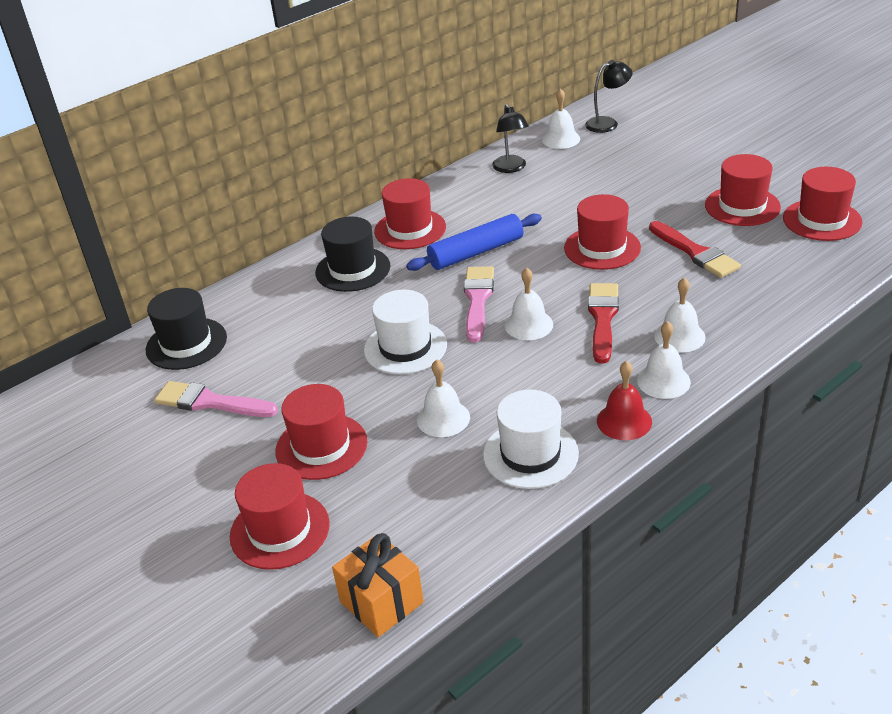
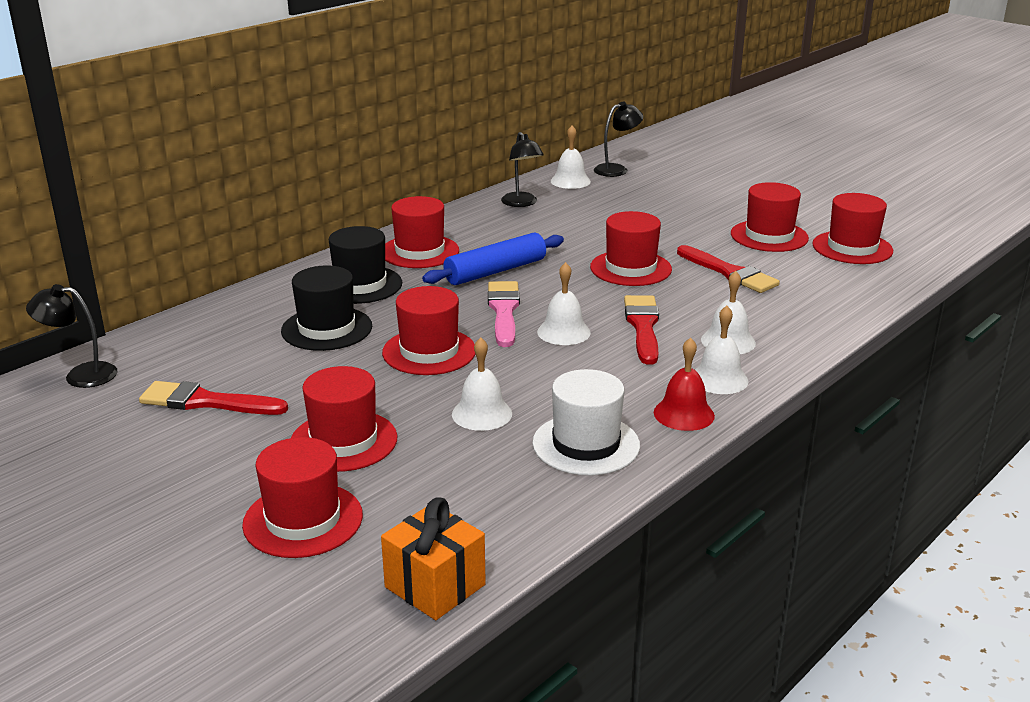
camera: 10 degrees left, 10 degrees down
(109, 372) = (80, 375): none -> black lamp
(186, 344) = (173, 349): black hat -> black hat (327, 329)
(210, 402) = (206, 402): pink brush -> red brush
(405, 347) = (429, 351): white hat -> red hat

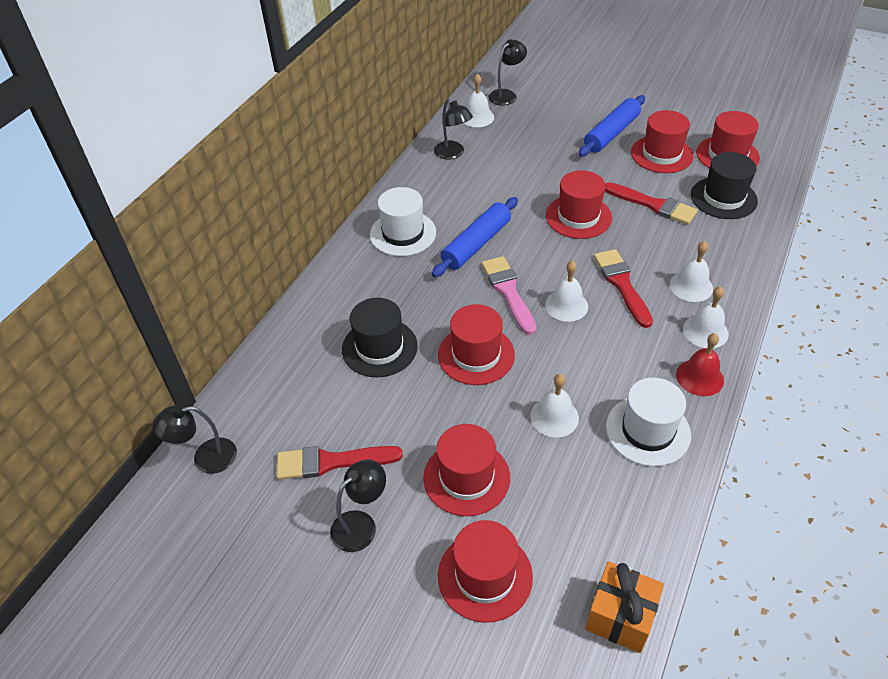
camera: 15 degrees left, 20 degrees up
(199, 453) = (361, 524): none -> black lamp
(360, 285) = (377, 286): black hat -> black hat (723, 198)
(419, 251) = (403, 233): red hat -> white hat
(719, 213) = (611, 133): none -> blue rolling pin

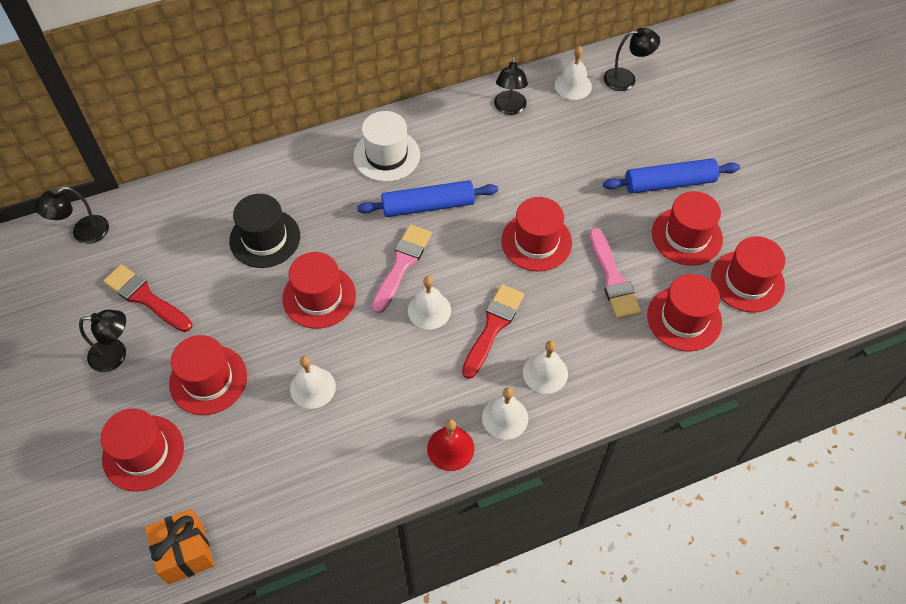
camera: 40 degrees right, 10 degrees up
(205, 458) = (83, 233): black lamp -> black lamp turned 60 degrees counterclockwise
(647, 430) = (361, 453): white hat -> none
(653, 205) = (613, 278): red brush -> pink brush
(723, 198) = (684, 318): black hat -> red hat

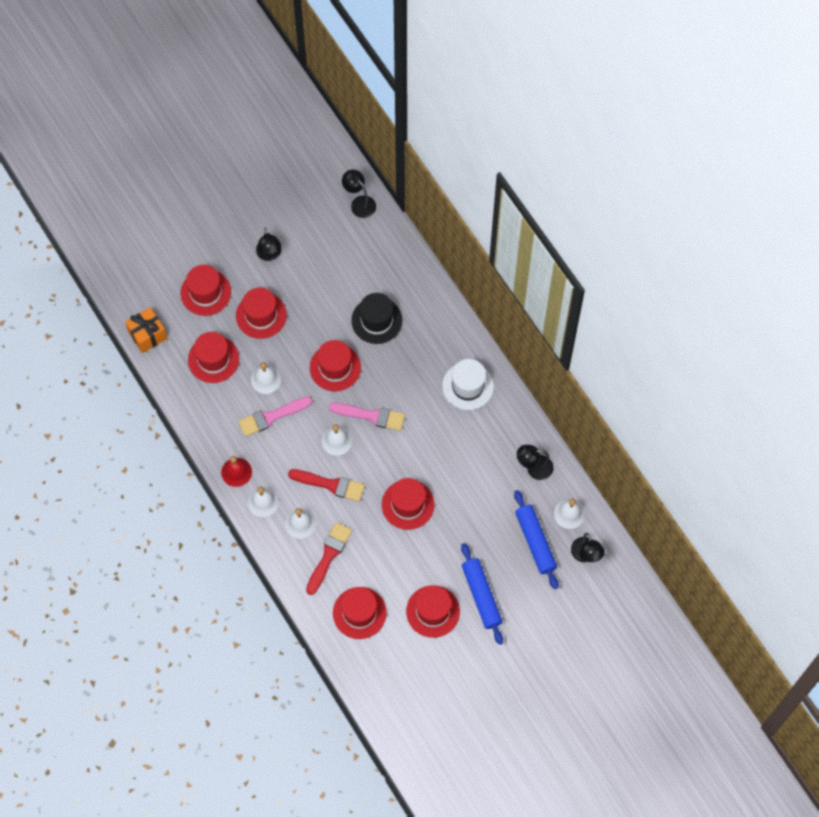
camera: 80 degrees right, 10 degrees up
(145, 298) = (315, 259): red brush -> red brush (329, 555)
(428, 205) = (426, 424): blue rolling pin -> blue rolling pin (535, 542)
(613, 278) = (385, 561): pink brush -> pink brush (271, 417)
(747, 281) = (399, 656): red hat -> red hat (213, 359)

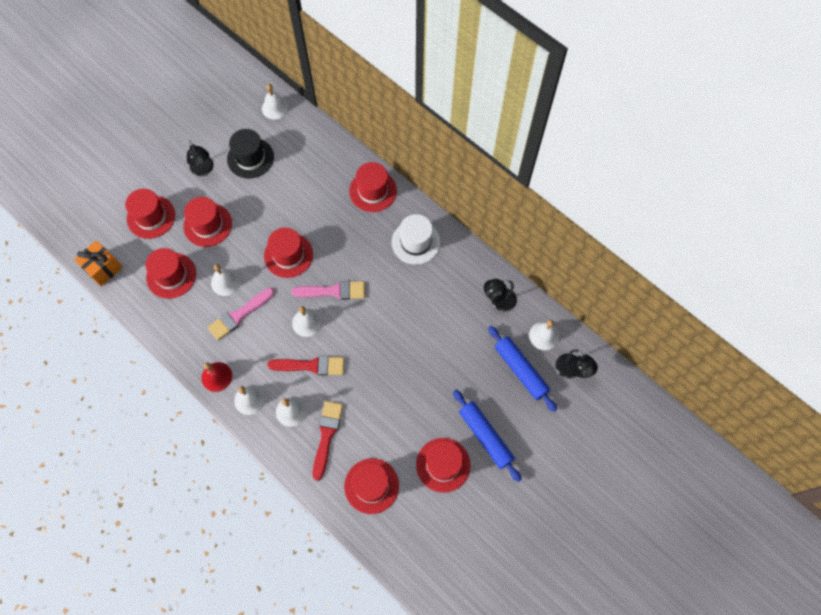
camera: 15 degrees left, 0 degrees up
(359, 203) = (275, 108): black lamp -> white bell
(376, 320) = (316, 204): black hat -> black hat (250, 158)
(408, 504) = (390, 366): red hat -> red hat (373, 191)

